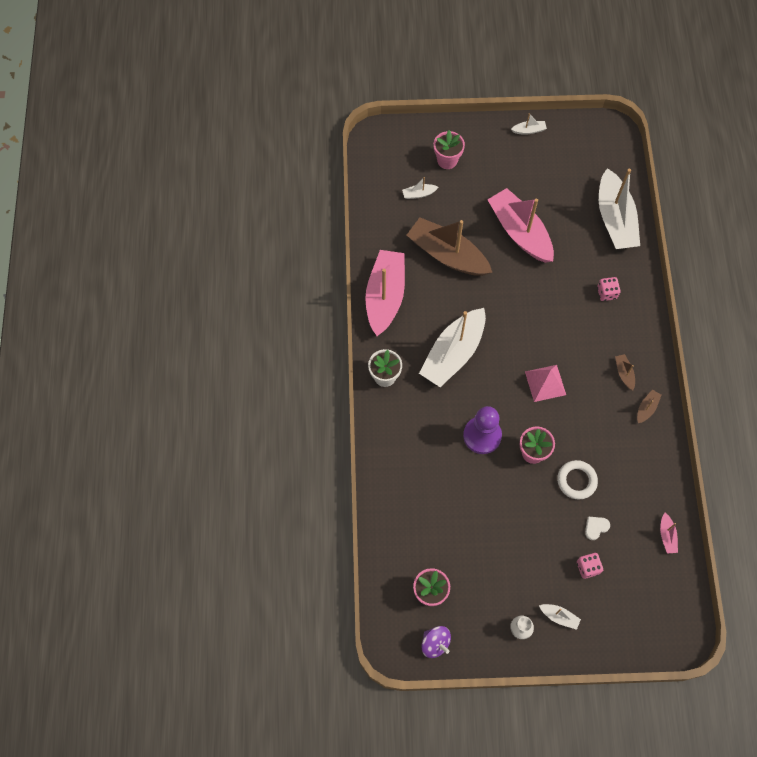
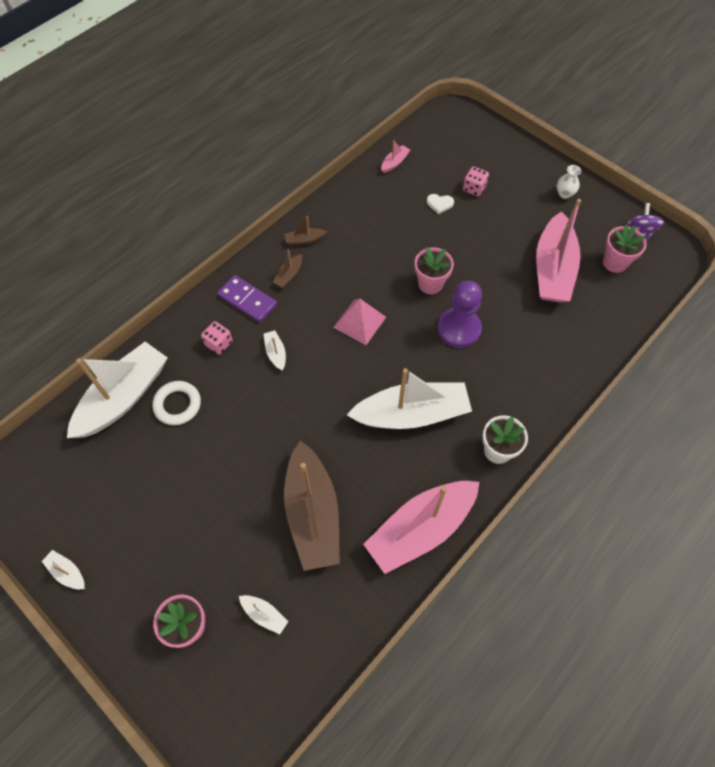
camera: 135 degrees left, 5 degrees down
(520, 232) = (219, 468): pink boat -> pink boat (553, 269)
(559, 617) = (527, 179): white boat -> white boat (276, 353)
(576, 481) = (418, 240): white ring -> white ring (177, 405)
(626, 334) = (248, 300): none -> purple domino

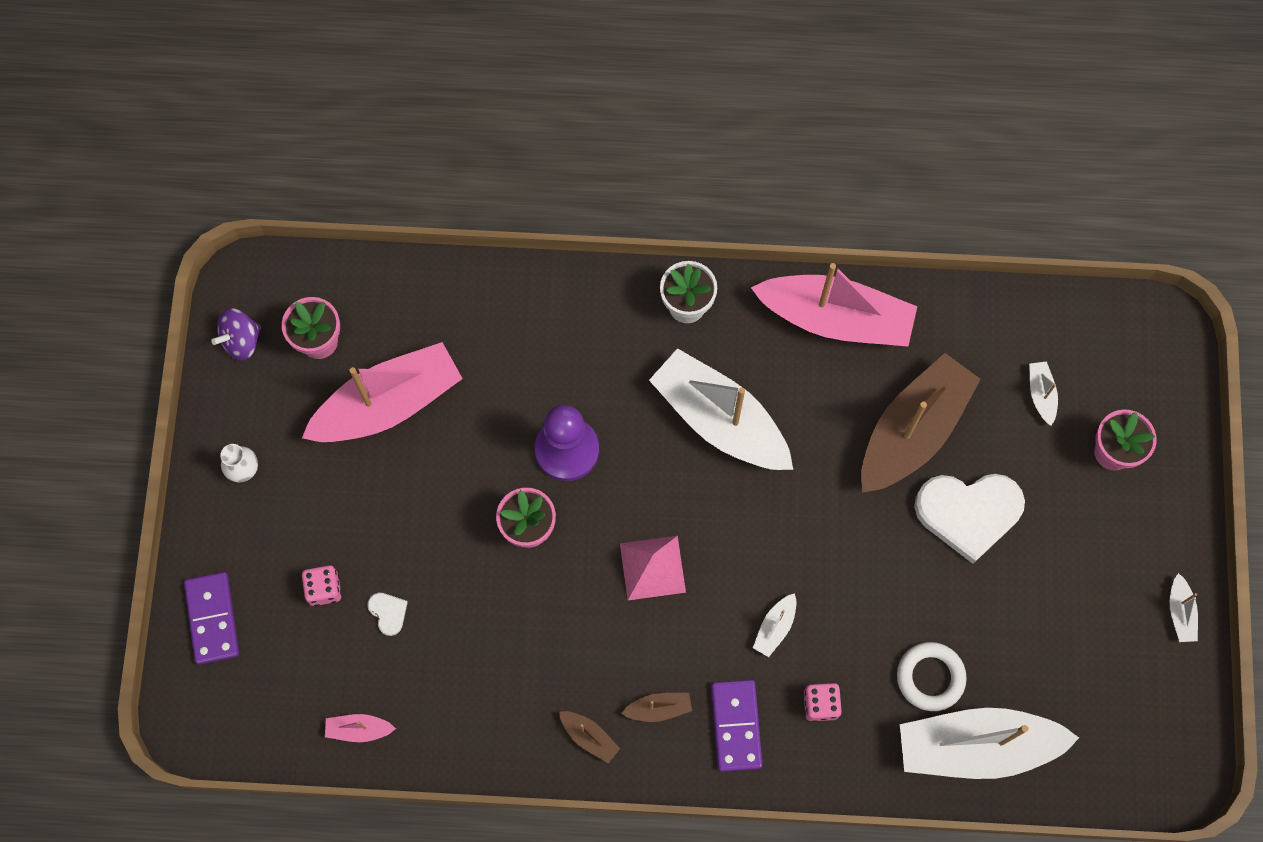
camera: 130 degrees left, 10 degrees up
(238, 502) = (968, 513): none -> white heart
(496, 143) = (212, 619): none -> purple domino

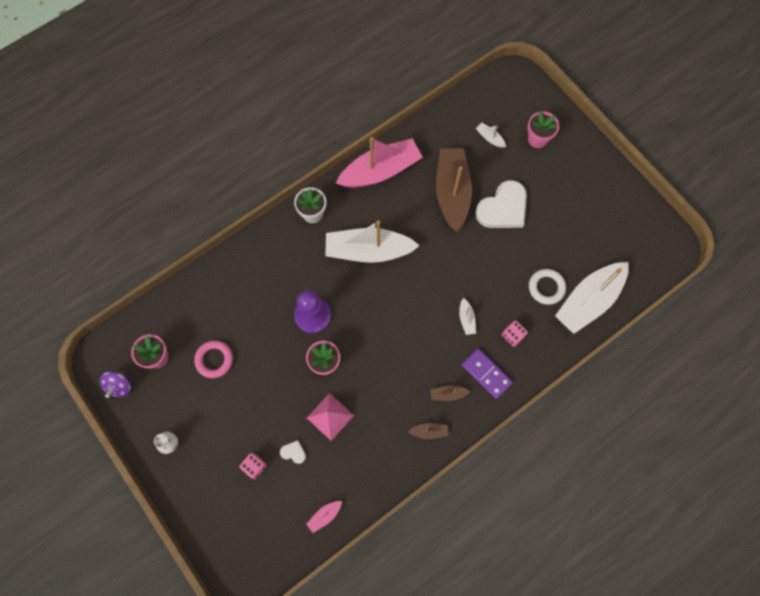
camera: 40 degrees left, 0 degrees up
(212, 619) = (213, 524): purple domino -> none
(388, 404) = (214, 360): pink boat -> pink ring
(652, 568) = (393, 336): pink pyramid -> pink pyramid (330, 416)
(658, 708) = (448, 394): brown boat -> brown boat turned 135 degrees counterclockwise
(1180, 612) = (618, 182): white boat -> none

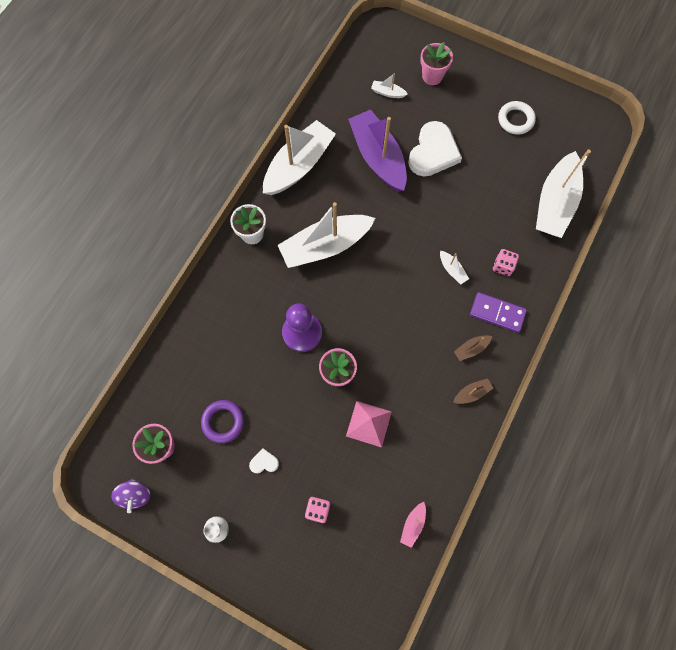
camera: 25 degrees left, 0 degrees up
(214, 360) = (223, 422): pink ring -> purple ring
(293, 452) = (350, 476): white heart -> white heart (264, 462)
(380, 171) = (299, 165): pink boat -> white boat
(452, 192) = (378, 157): brown boat -> purple boat
(546, 287) = (510, 208): white ring -> white ring (515, 120)

